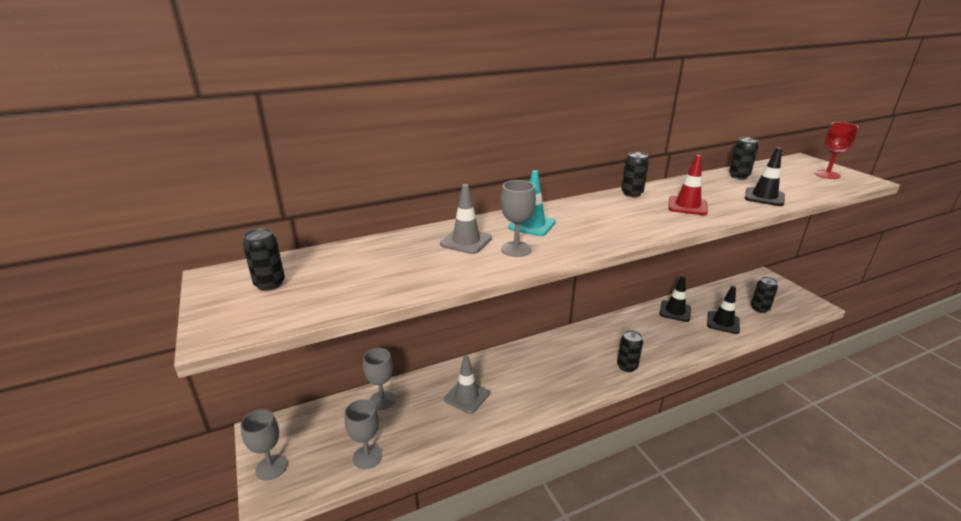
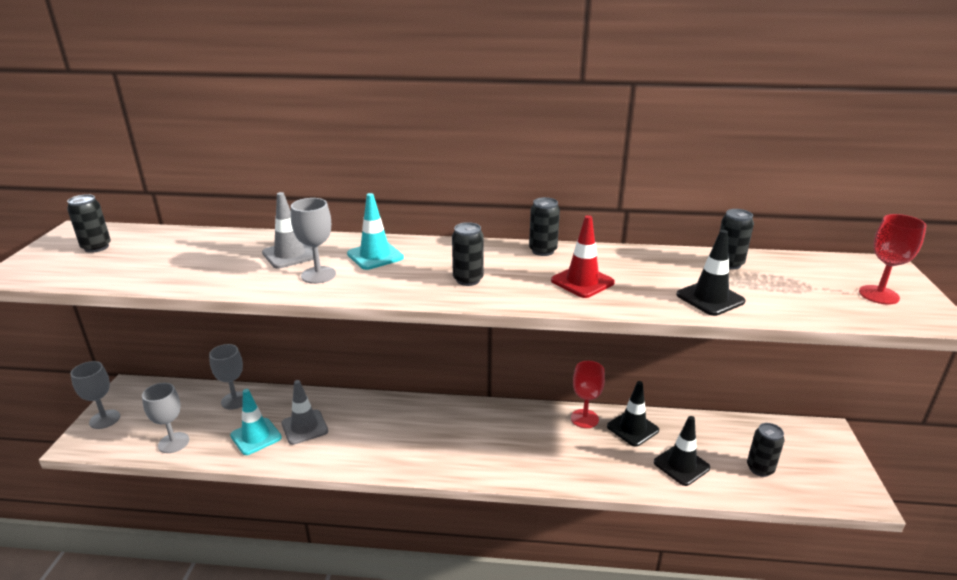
camera: 30 degrees right, 0 degrees up
(435, 420) = (256, 436): none -> turquoise traffic cone
(627, 366) = (495, 465): black can -> black can (468, 280)
(643, 315) = (584, 418): none -> red goblet

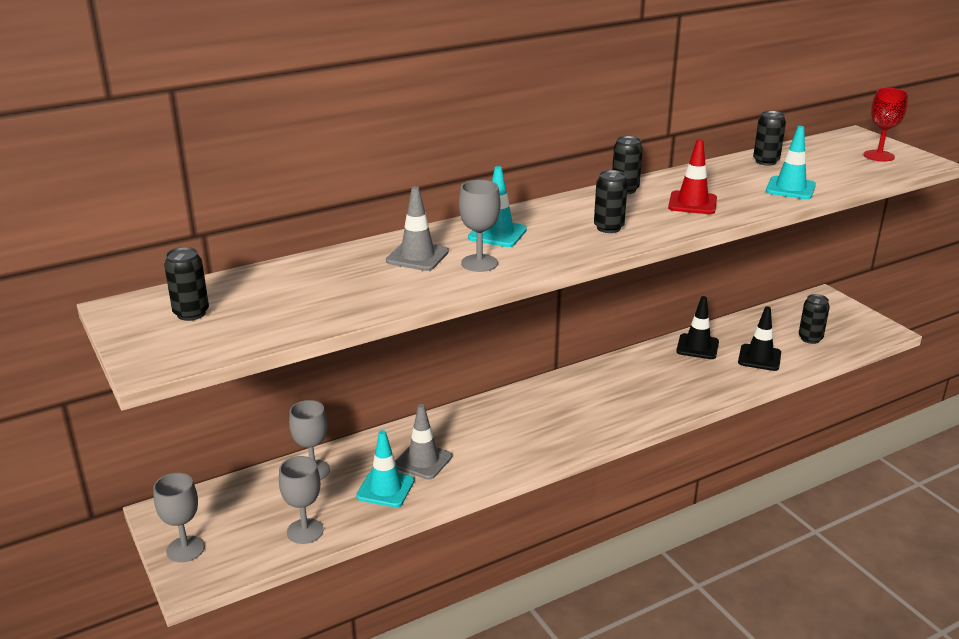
camera: 35 degrees left, 0 degrees up
(584, 418) = (654, 354): red goblet -> none
(710, 298) = (790, 188): black traffic cone -> turquoise traffic cone

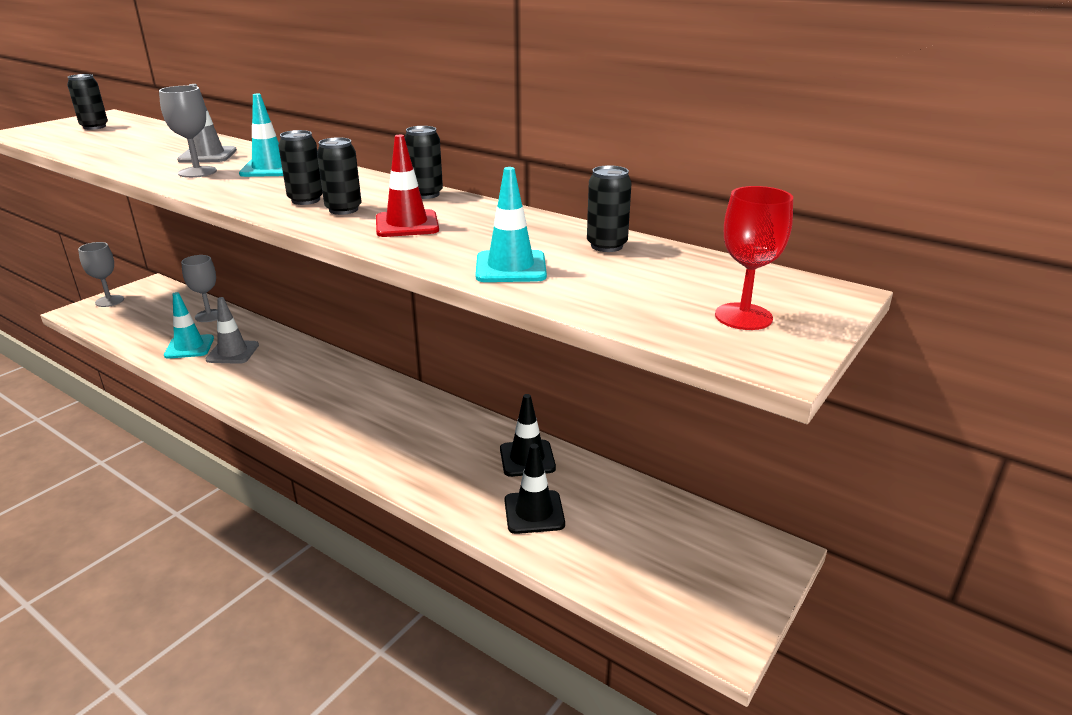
camera: 65 degrees right, 0 degrees up
(305, 531) = (130, 332): grey goblet -> none
(810, 338) = (625, 553): black can -> black can (343, 209)

